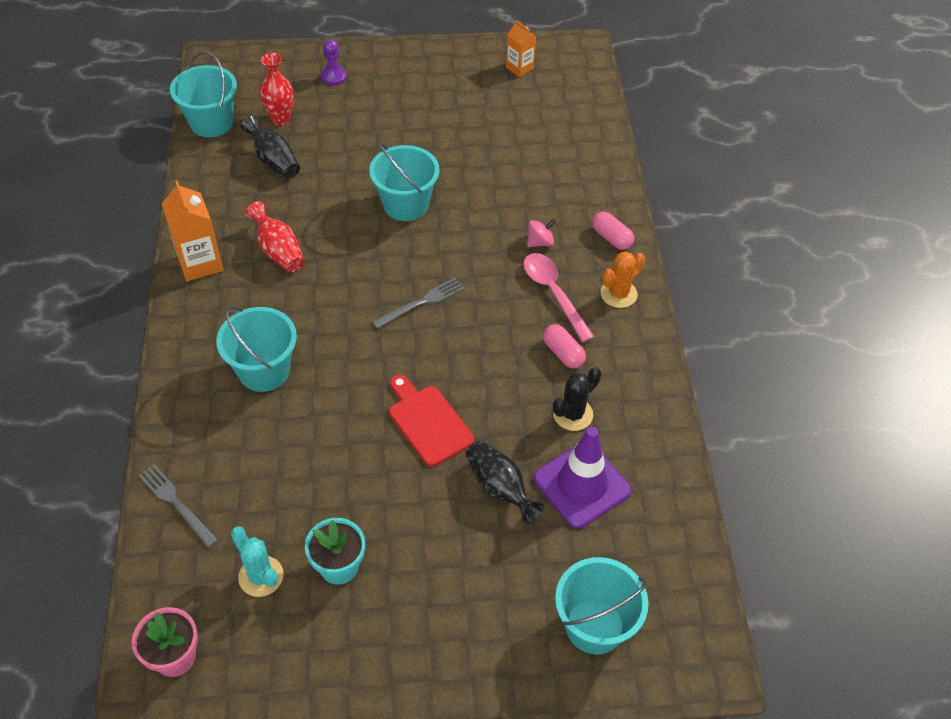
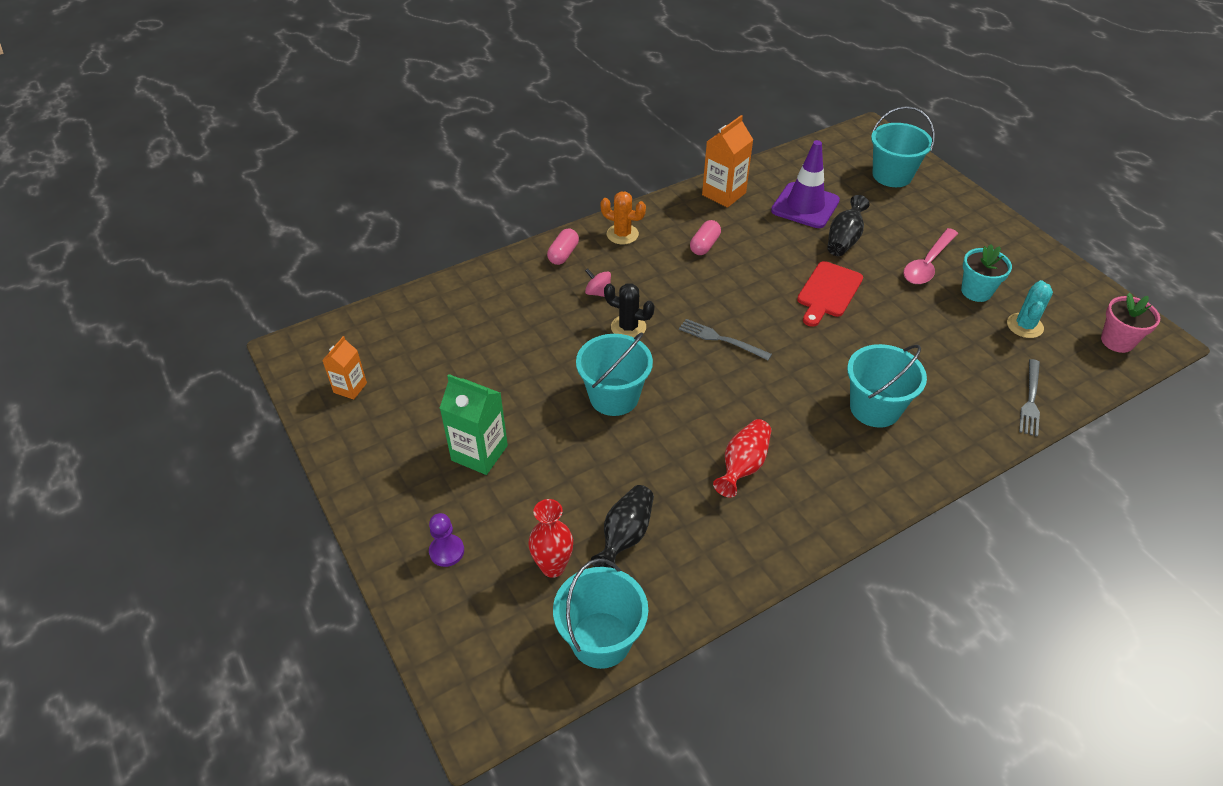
camera: 115 degrees left, 5 degrees down
(200, 263) = (807, 522): orange carton -> orange carton (724, 194)
(405, 114) = (479, 453): none -> green carton
(553, 293) = (649, 268): pink spoon -> pink spoon (927, 264)
(573, 414) = (754, 225): black cactus -> black cactus (628, 327)

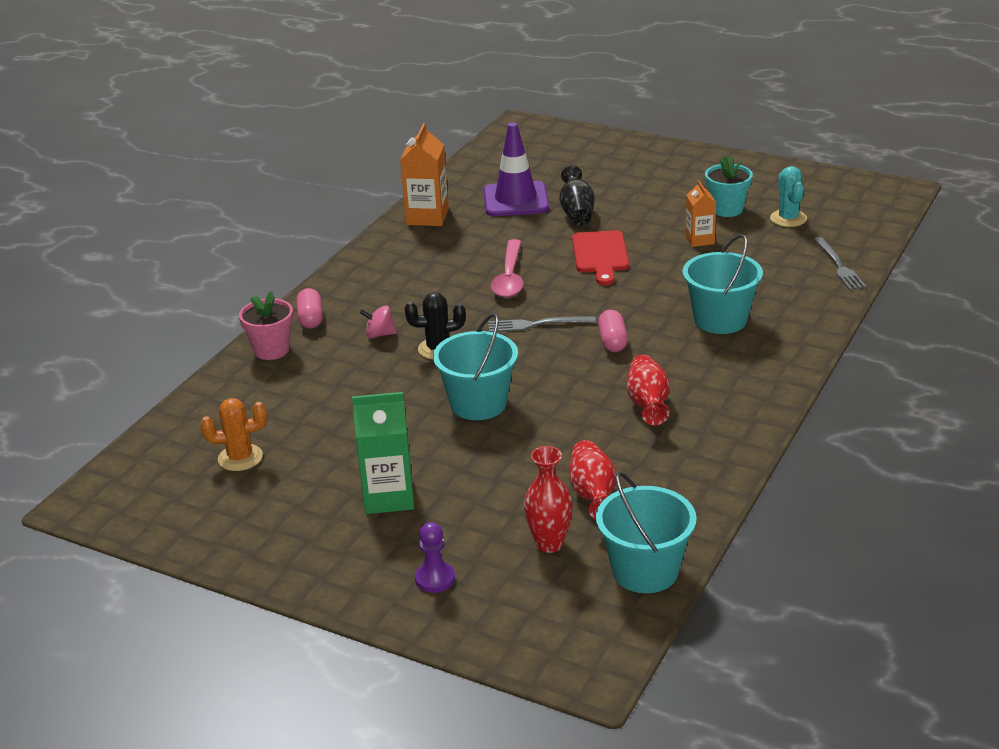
camera: 30 degrees left, 15 degrees down
(350, 388) = (191, 506): orange carton -> orange carton (700, 240)
(622, 234) = (356, 282): orange cactus -> orange cactus (240, 458)
(625, 536) = (593, 494): black vase -> red vase
(704, 245) = (449, 262): pink capsule -> pink capsule (612, 341)
(892, 175) = (574, 151): turquoise bucket -> none
(927, 264) = (667, 204): pink spoon -> pink spoon (509, 277)
(1117, 341) = (868, 202): pink flower pot -> pink flower pot (271, 350)

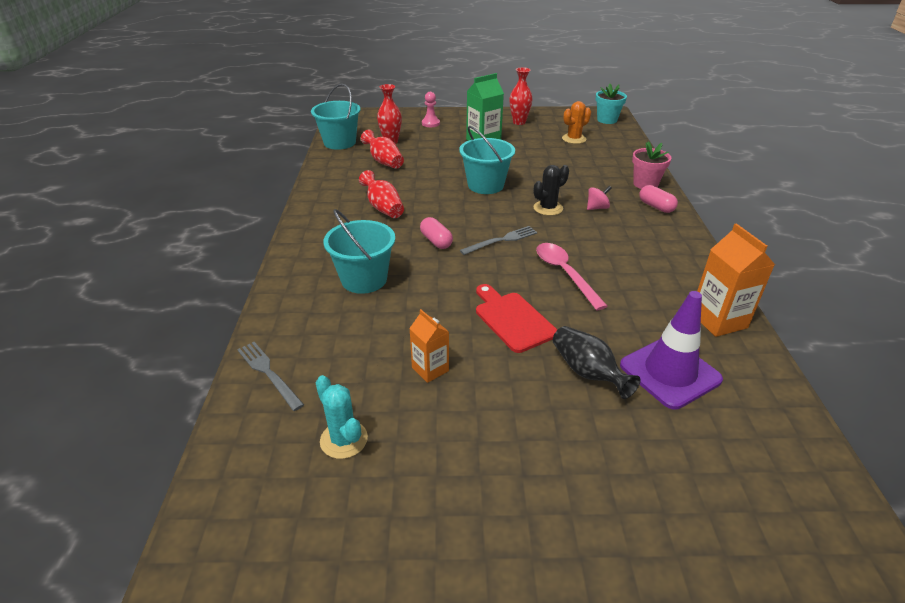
camera: 150 degrees right, 5 degrees up
(272, 530) = (519, 122): none -> red vase
(435, 579) = (430, 123): purple pawn -> pink pawn
(727, 209) = (426, 434): turquoise flower pot -> turquoise flower pot (607, 120)

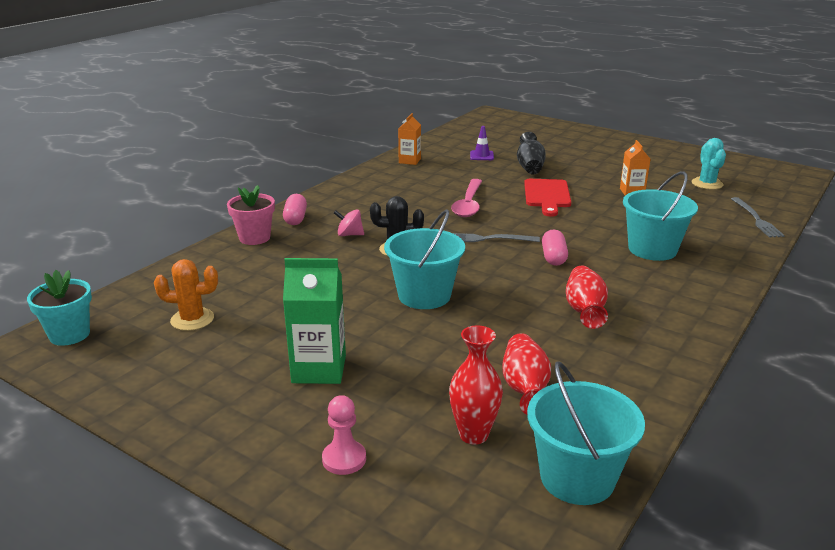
camera: 145 degrees left, 10 degrees down
(519, 122) = (194, 388): red vase -> none
(670, 372) = (481, 156): purple traffic cone -> purple traffic cone, size x0.47
(718, 320) = (409, 161): orange carton -> orange carton, size x0.62

